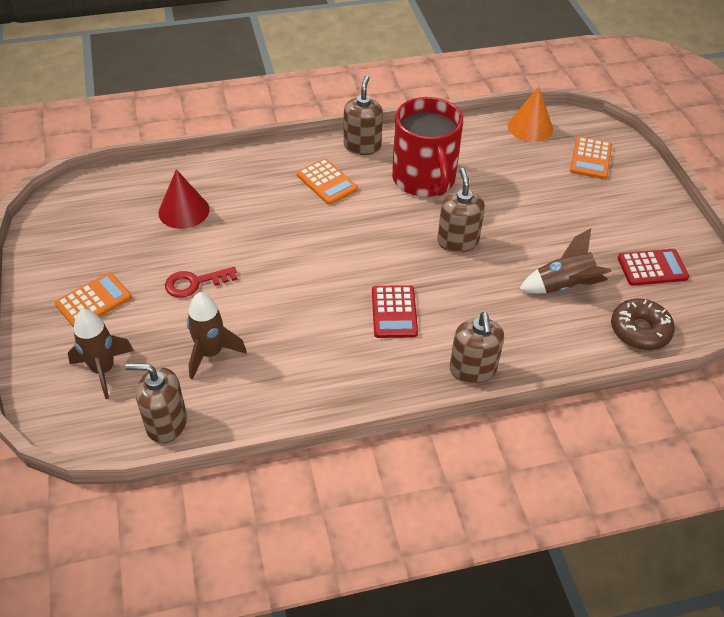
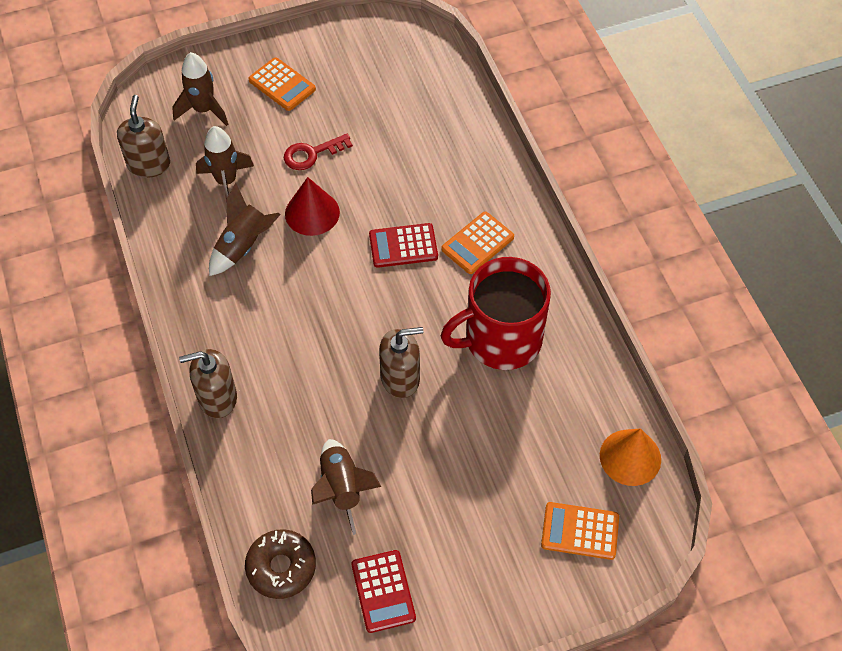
camera: 85 degrees right, 10 degrees up
(184, 211) = (411, 126): red cone -> red cone (312, 213)
(195, 283) = (312, 154): red key -> red key turned 90 degrees counterclockwise
(297, 342) = (244, 246): none -> brown rocket
(362, 146) = (549, 271): brown soap dispenser -> none
(394, 312) = (288, 323): red calculator -> red calculator (403, 246)

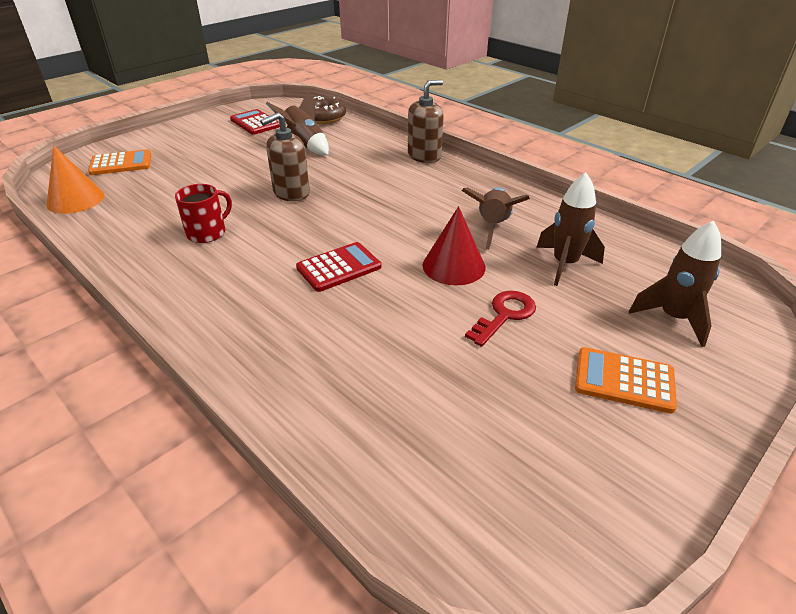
camera: 155 degrees right, 20 degrees down
(149, 164) = (653, 255): brown soap dispenser -> none
(477, 243) = (256, 291): orange calculator -> none
(501, 339) = (207, 233): red mug -> red mug, size x0.50

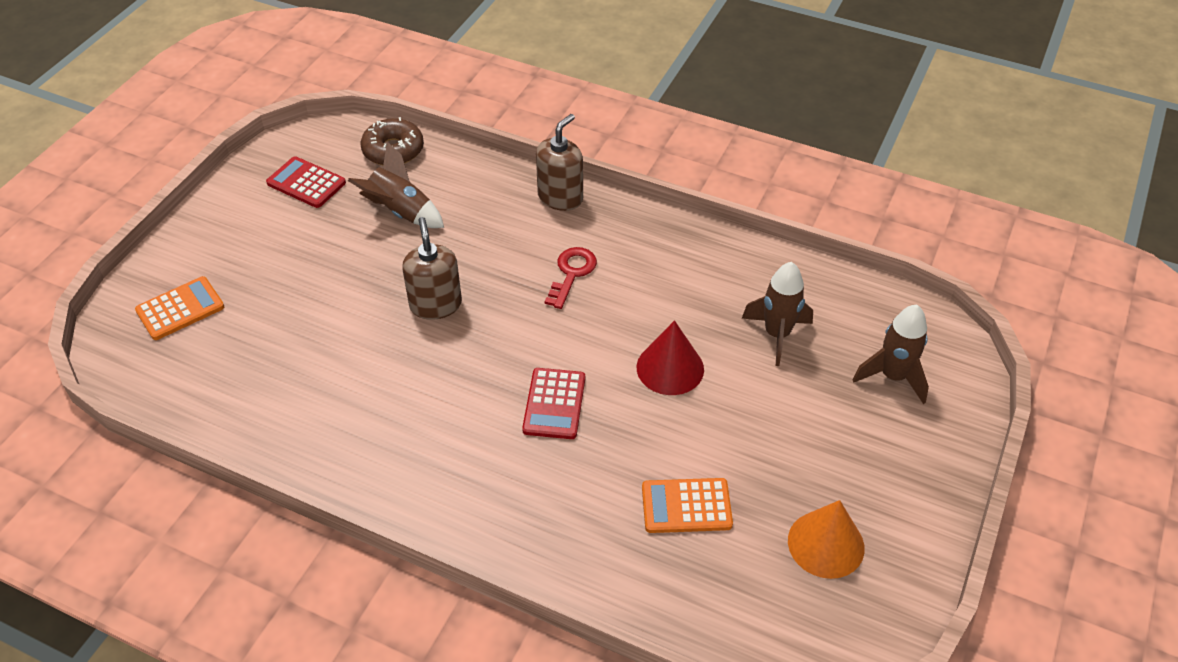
camera: 20 degrees left, 10 degrees up
(75, 200) = (174, 388): orange cone -> orange cone (826, 544)
(207, 233) = (378, 395): red mug -> none
(291, 193) = (435, 305): brown soap dispenser -> brown soap dispenser turned 135 degrees clockwise
(339, 267) = (554, 404): red calculator -> red calculator turned 150 degrees clockwise
(493, 227) = (687, 299): brown rocket -> none
(504, 315) = (743, 418): red key -> red key (571, 273)
(624, 380) = (868, 461): orange calculator -> orange calculator (686, 506)

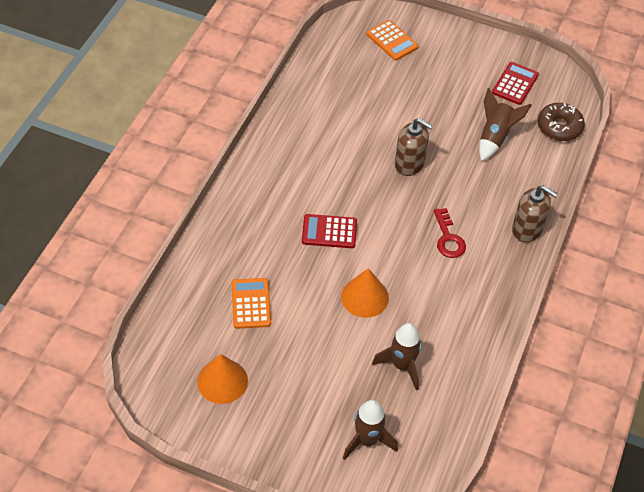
camera: 85 degrees right, 5 degrees up
(435, 305) = (409, 164): brown soap dispenser -> brown soap dispenser turned 45 degrees clockwise
(571, 273) = (448, 238): red key -> red key turned 60 degrees clockwise
(670, 368) = (364, 297): red cone -> orange cone

